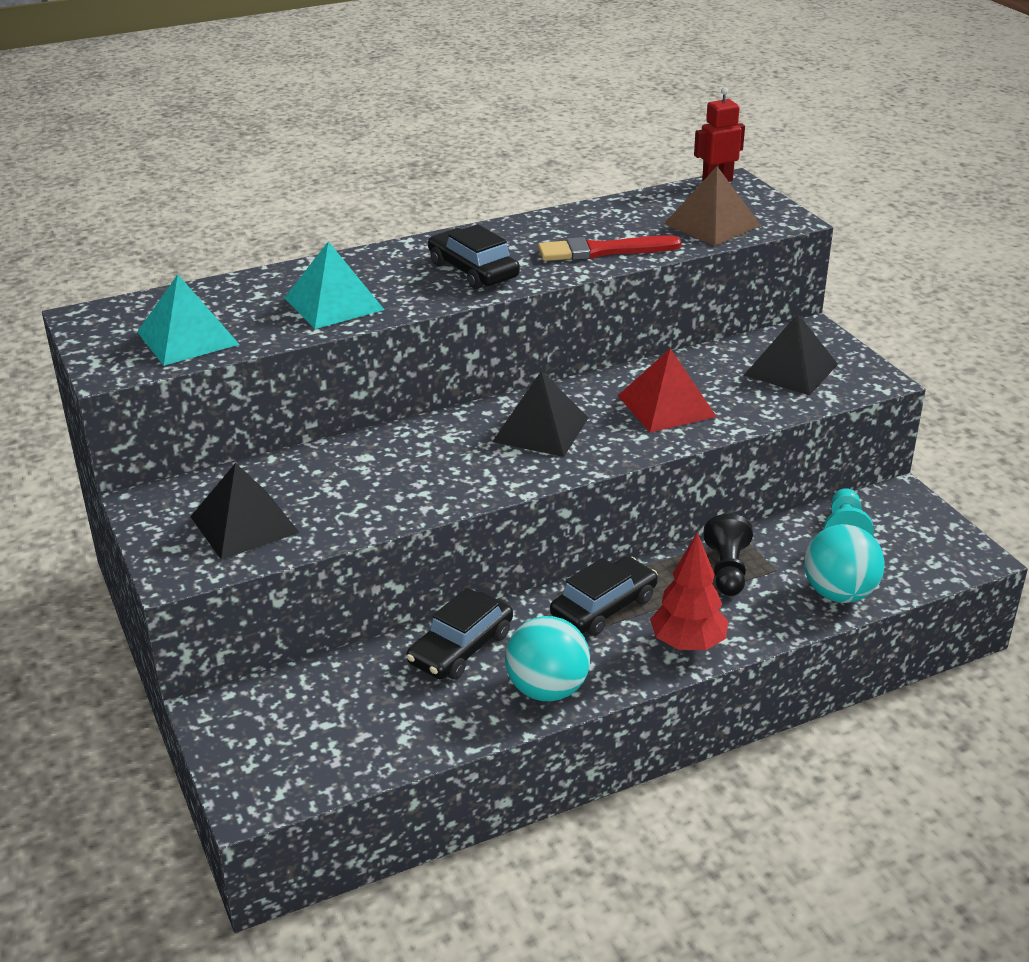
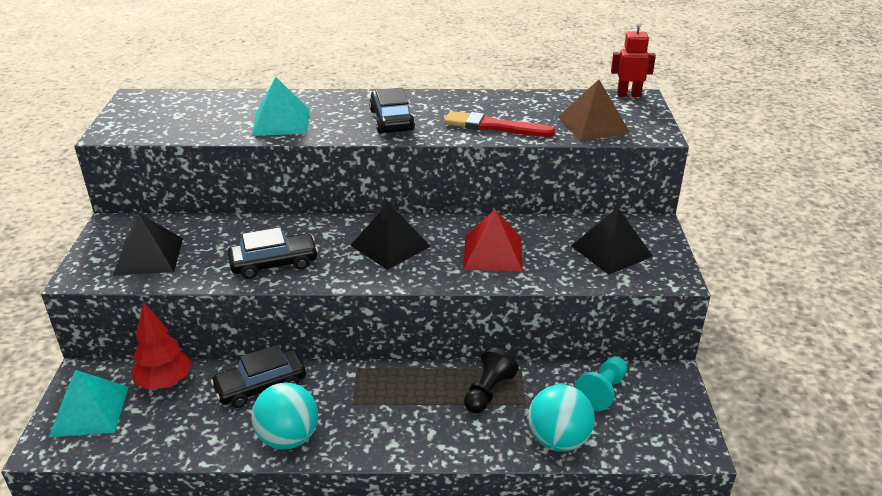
camera: 25 degrees right, 0 degrees up
(187, 338) = (173, 123): turquoise pyramid -> turquoise pyramid (89, 411)
(604, 607) = (378, 389): black car -> black car (274, 263)
(687, 644) = (412, 439): red tree -> red tree (165, 382)

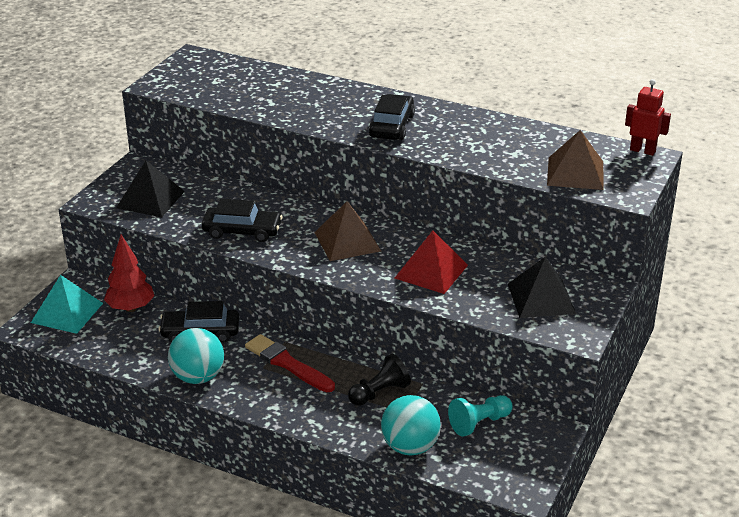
camera: 25 degrees right, 0 degrees up
(281, 122) = (296, 106): turquoise pyramid -> none
(390, 246) = (347, 241): black pyramid -> brown pyramid
(494, 126) = (479, 153): red brush -> red brush (287, 364)

